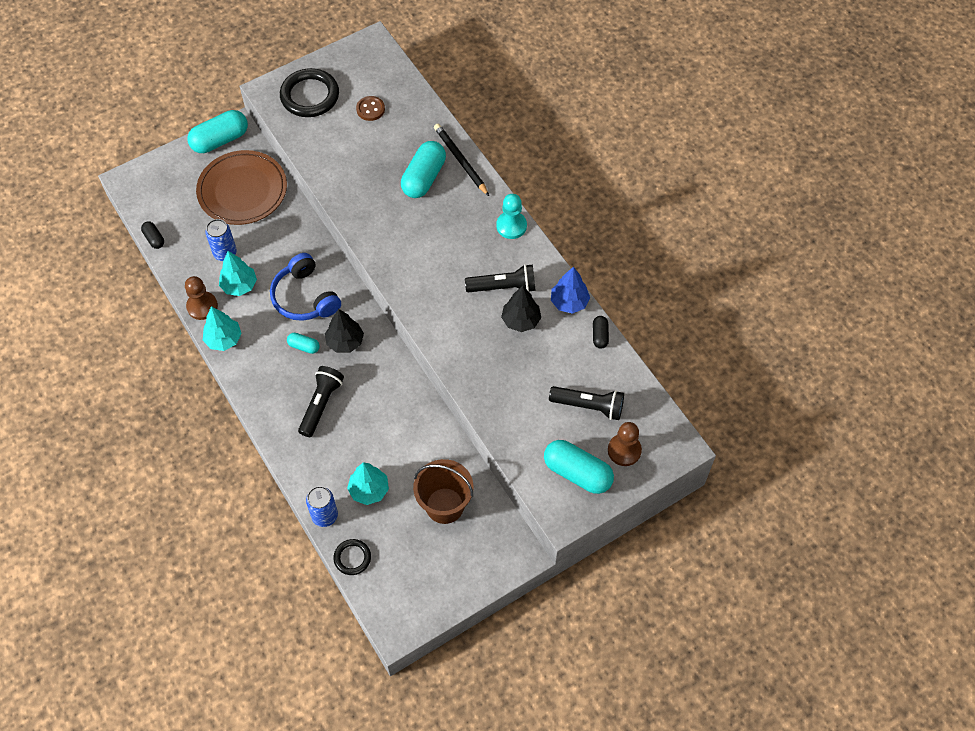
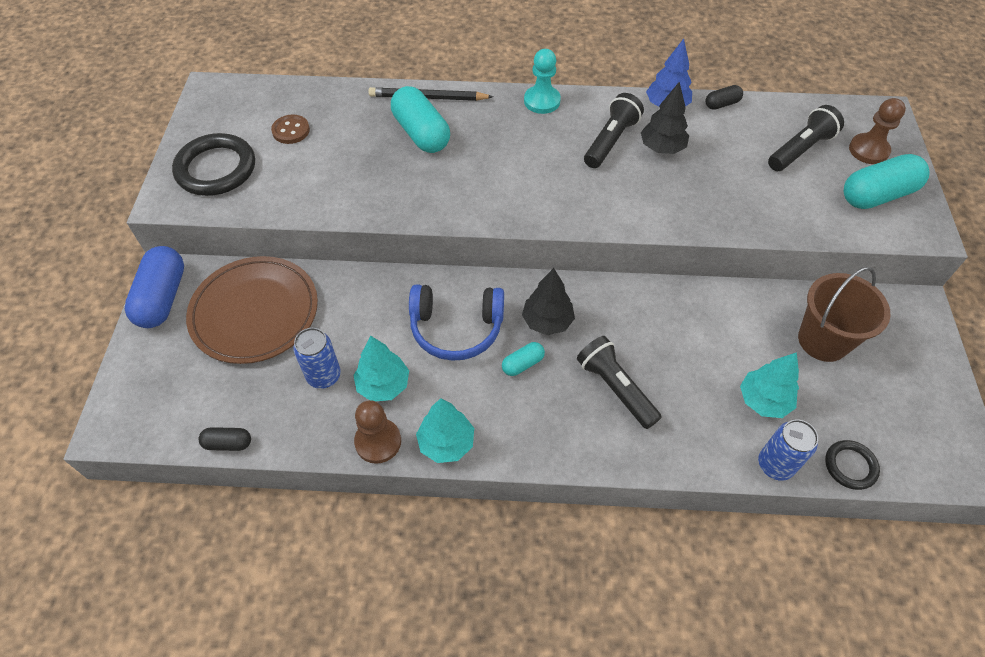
camera: 55 degrees left, 5 degrees down
(220, 140) = (163, 298): turquoise capsule -> blue capsule
(600, 335) = (722, 104): black capsule -> black capsule turned 60 degrees counterclockwise

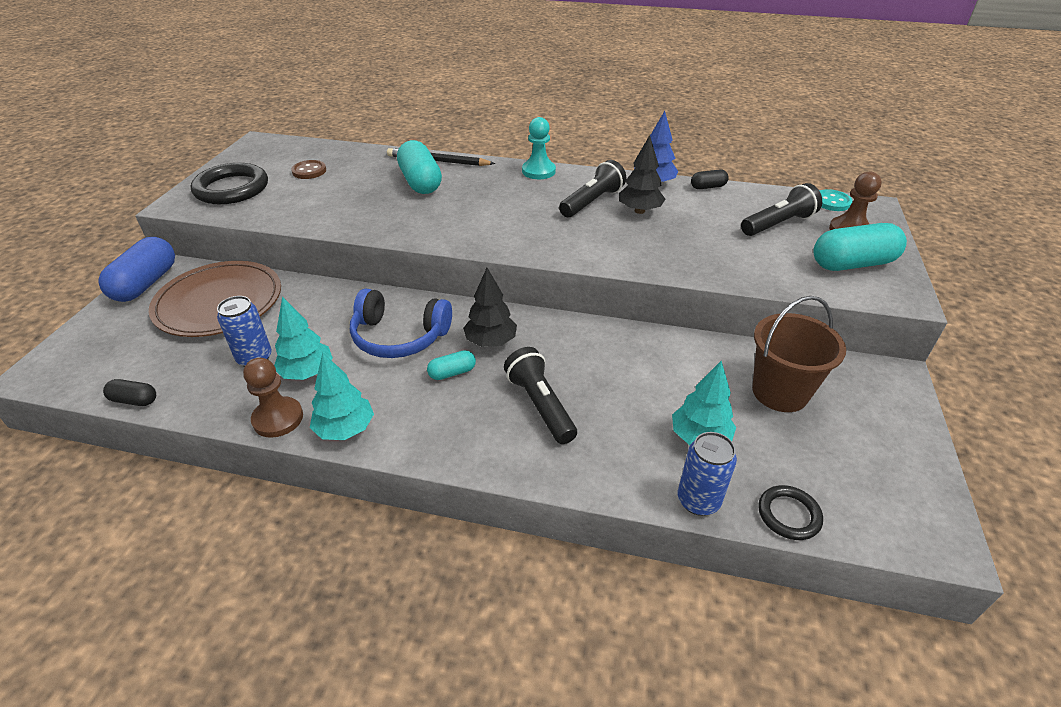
camera: 10 degrees right, 15 degrees down
(846, 111) = (832, 202): none -> turquoise button

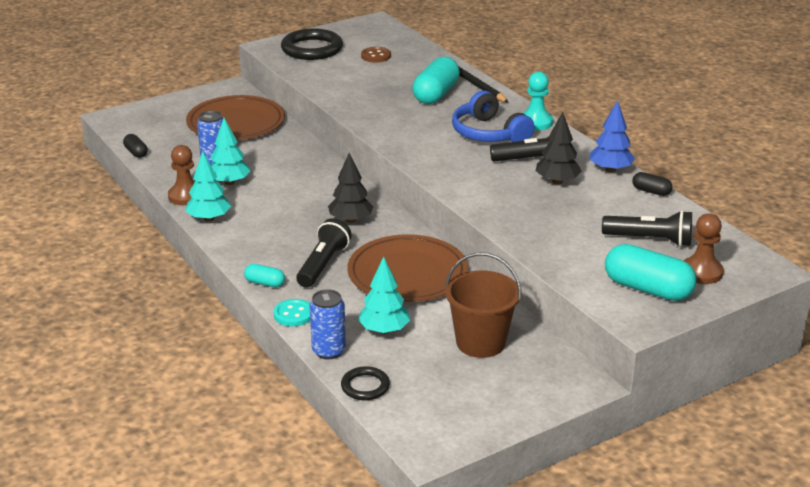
camera: 45 degrees right, 10 degrees down
(146, 283) = (213, 93): blue capsule -> none
(399, 337) = (303, 190): blue headphones -> blue headphones (488, 133)
(452, 373) = (302, 223): turquoise capsule -> turquoise capsule (265, 283)
(622, 365) = (407, 274): none -> brown plate
(832, 202) = (738, 250): turquoise button -> turquoise button (293, 314)

